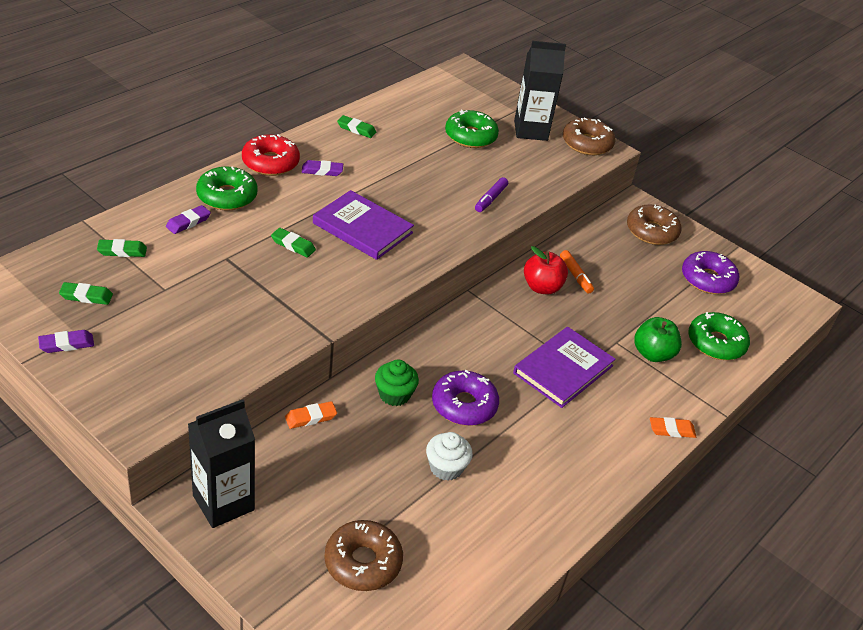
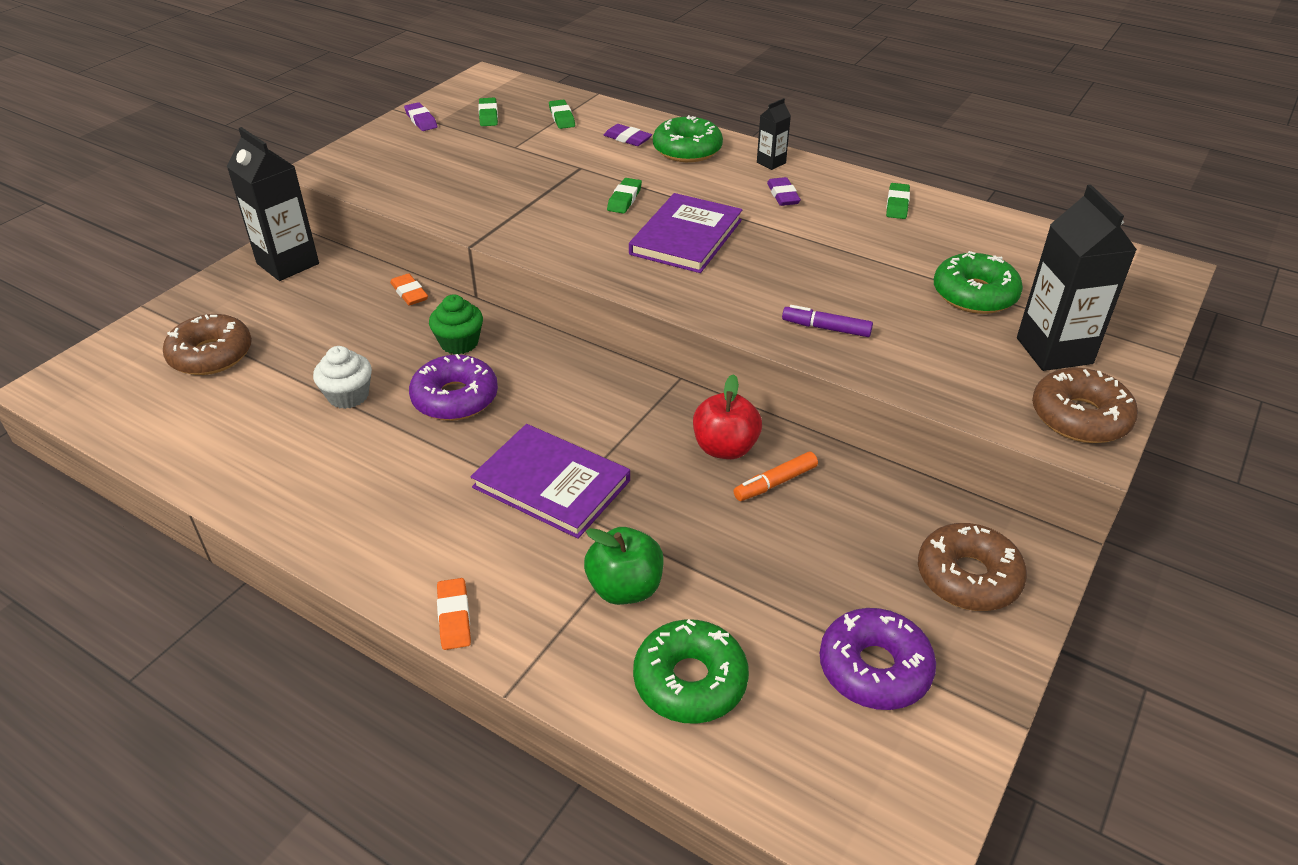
camera: 85 degrees right, 0 degrees up
(270, 163) = (771, 163): red donut -> black carton

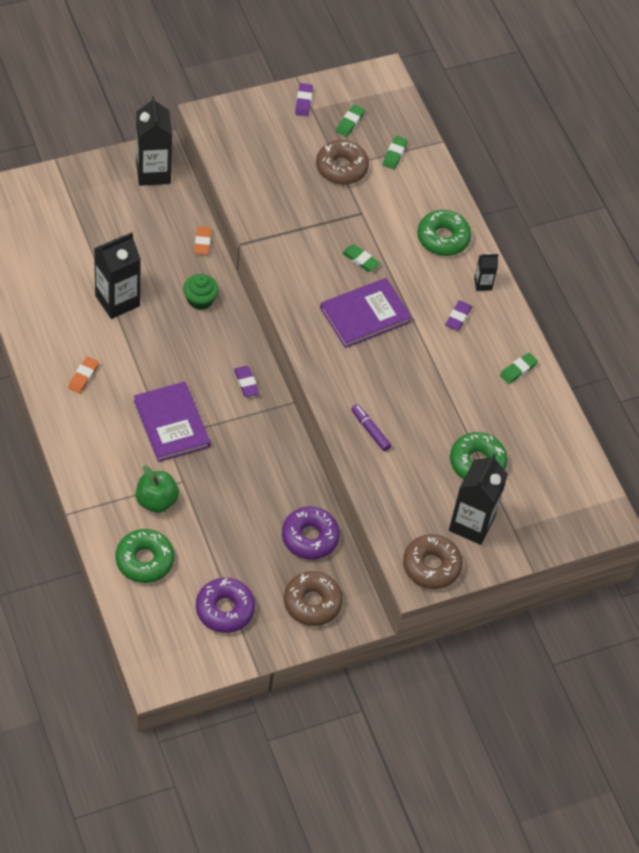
camera: 30 degrees right, 15 degrees up
(211, 355) = (68, 224): brown donut -> brown donut (341, 168)
(348, 395) = (117, 301): white cupcake -> black carton
(454, 617) = (74, 464): orange eraser -> orange eraser (83, 376)
(455, 398) = (168, 338): purple donut -> purple donut (310, 537)
(624, 199) = (360, 260): green eraser -> green eraser turned 75 degrees clockwise
(627, 139) = (416, 203): purple eraser -> purple eraser (246, 383)
(725, 448) = (273, 460): red apple -> none
(775, 483) = (277, 496): orange marker -> none

